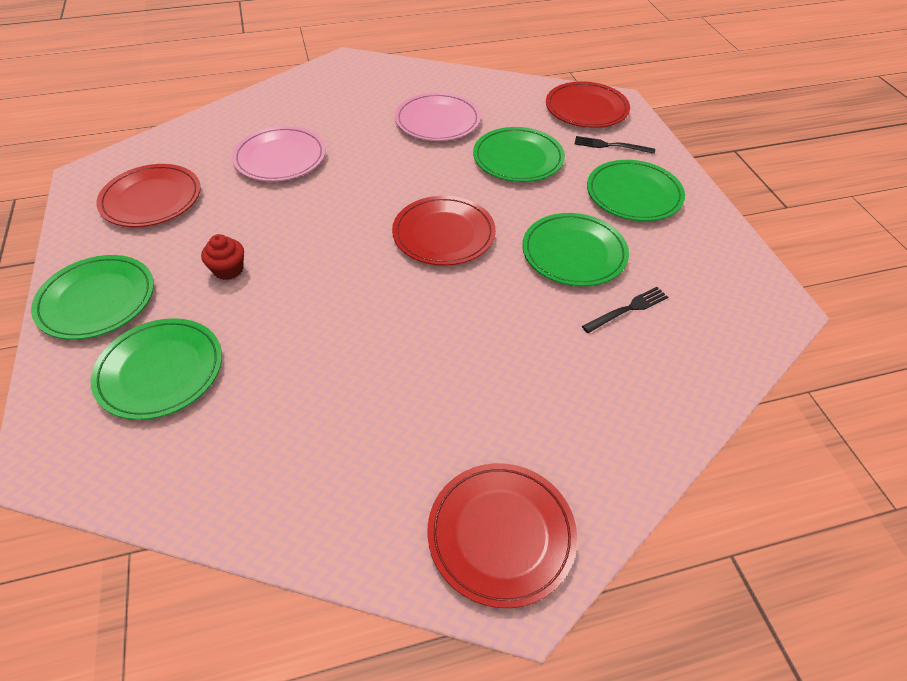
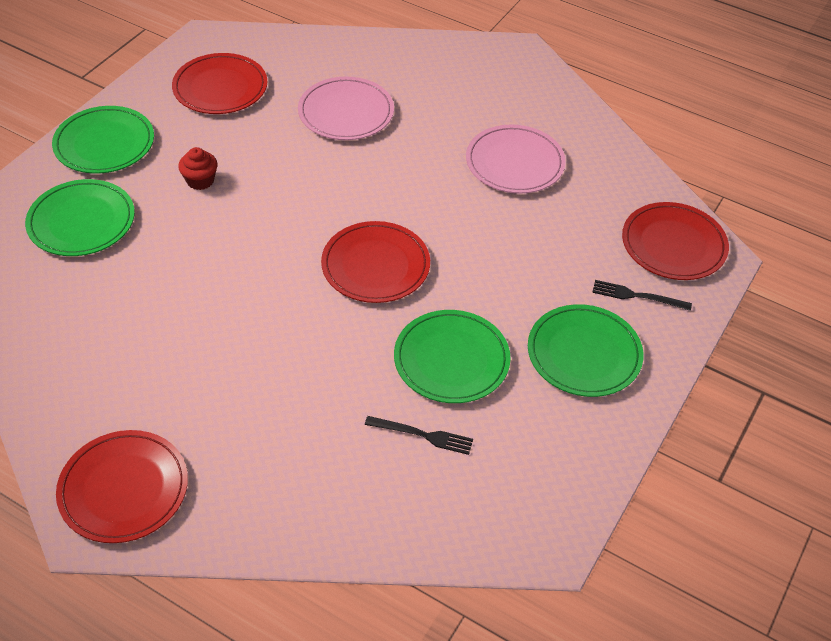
camera: 45 degrees right, 0 degrees up
(518, 158) = (532, 246): green plate -> none
(611, 146) = (637, 296): black fork -> black fork turned 45 degrees counterclockwise

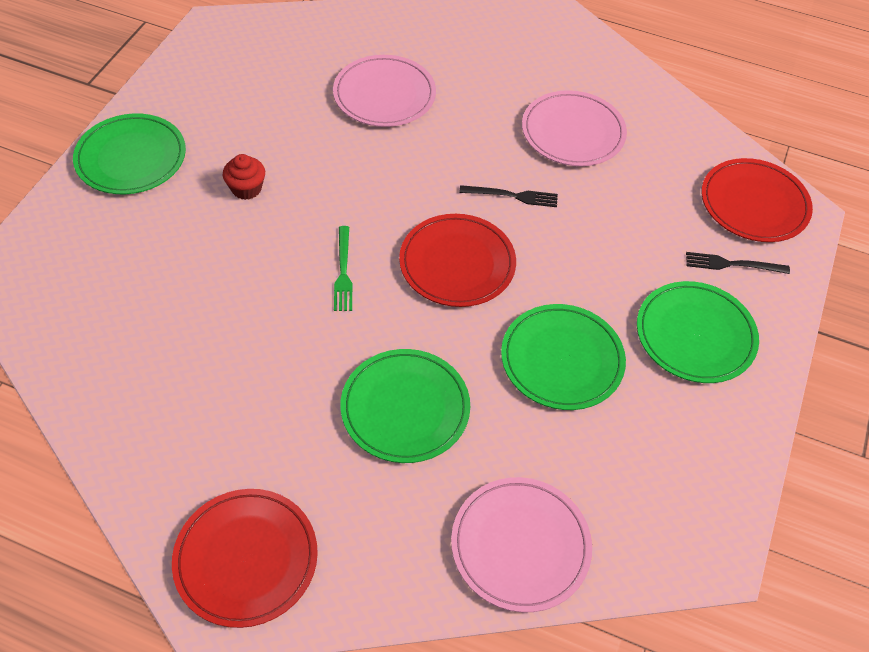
camera: 10 degrees left, 5 degrees up
(81, 221) = (126, 251): green plate -> green plate (405, 408)
(220, 88) = (243, 80): red plate -> none
(269, 261) = (343, 272): none -> green fork
(371, 512) = (520, 545): none -> pink plate
(422, 435) = (553, 449): black fork -> black fork (512, 196)

